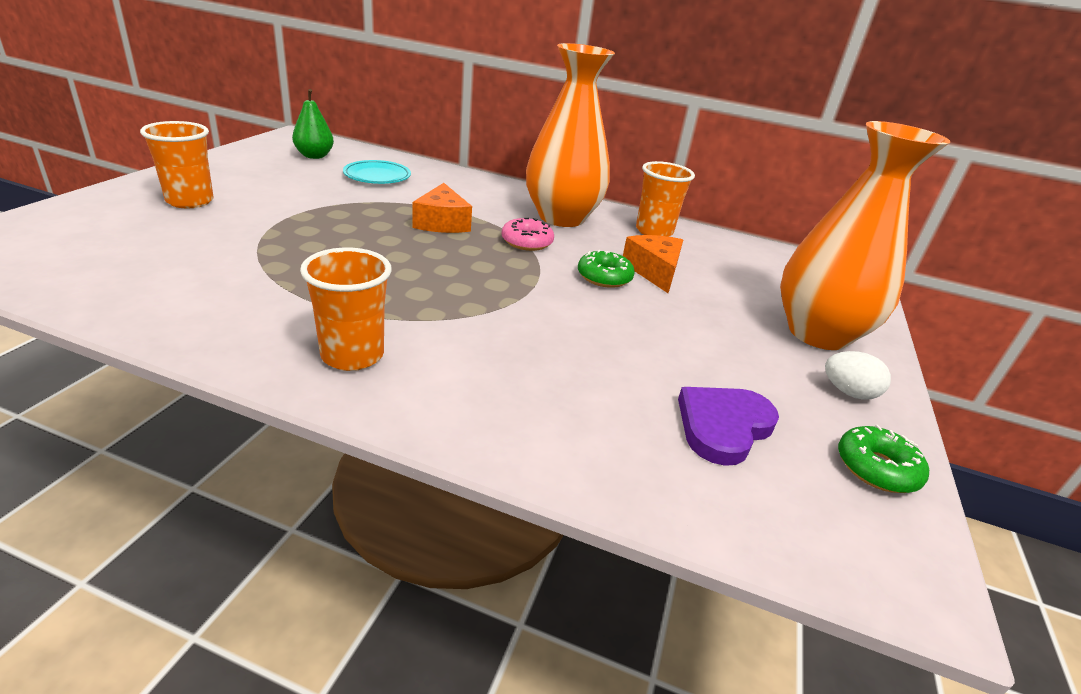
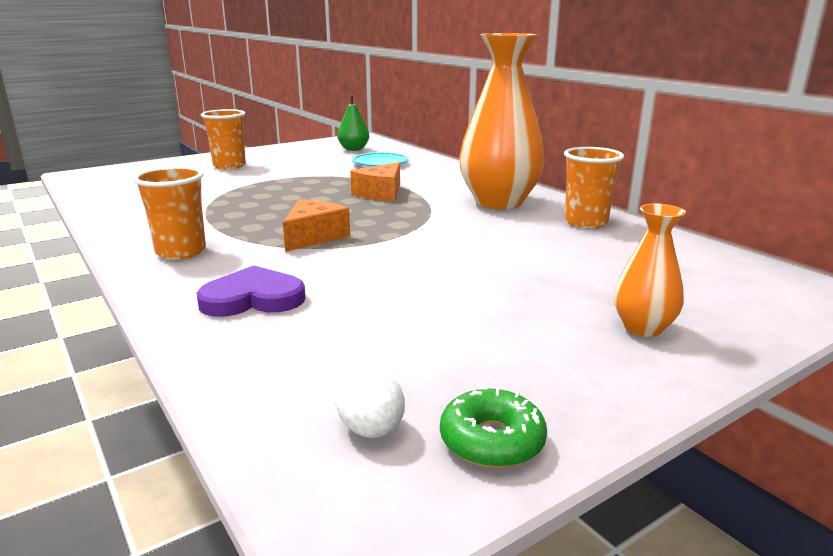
camera: 40 degrees right, 10 degrees down
(527, 242) = (432, 213): pink donut -> none
(604, 277) = (463, 244): green donut -> none
(654, 271) = (526, 249): orange cheese -> orange cheese (314, 236)
(723, 426) = (379, 360): purple heart -> purple heart (253, 298)
(817, 333) = (643, 328): orange vase -> orange vase, size x0.48
(848, 392) = (583, 379): white egg -> white egg (368, 426)

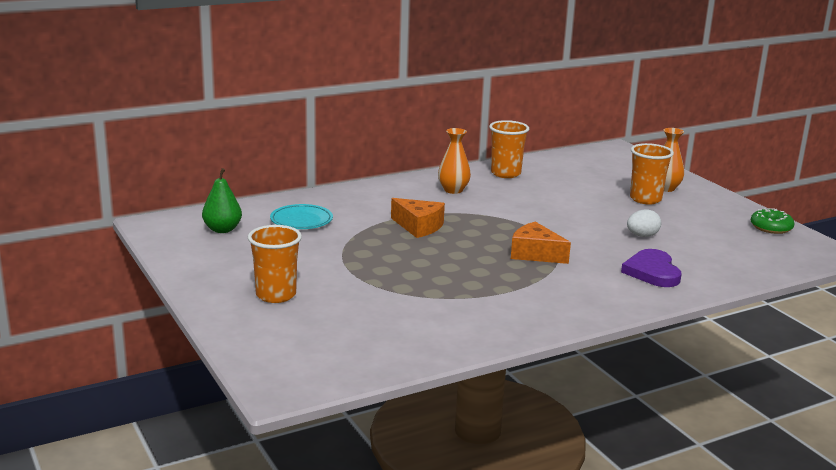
camera: 85 degrees left, 0 degrees up
(181, 252) = (571, 300): orange cup -> orange cup (645, 199)
(368, 426) = (771, 247): white egg -> white egg (642, 236)
(499, 202) = (453, 190): orange vase -> orange vase, size x0.48

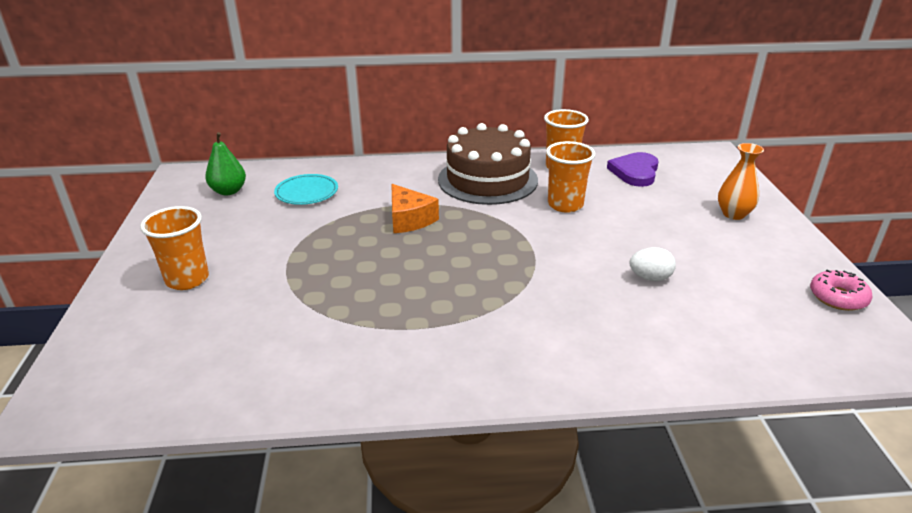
camera: 25 degrees right, 10 degrees up
(453, 190) = (487, 180): orange vase -> brown cake
(535, 254) = (498, 279): orange cheese -> none
(645, 199) = (696, 225): orange cup -> orange cup (565, 205)
(652, 272) = (619, 337): purple heart -> purple heart (635, 172)
(771, 227) = (838, 297): green donut -> pink donut

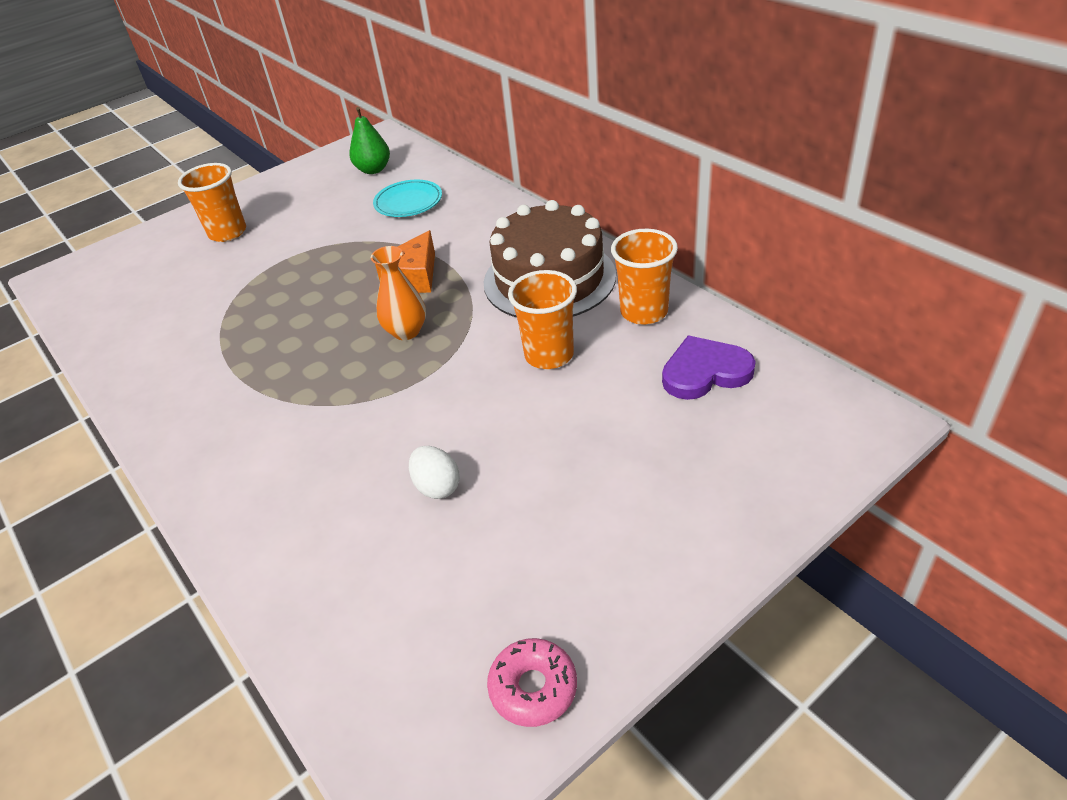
camera: 60 degrees right, 10 degrees up
(733, 214) = (681, 506): orange vase -> orange vase (406, 331)

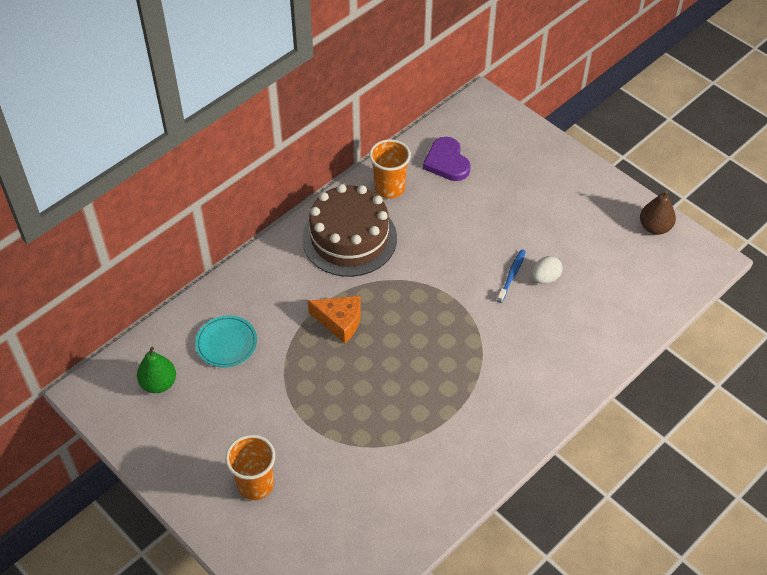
camera: 100 degrees left, 10 degrees up
(406, 331) = (406, 315): orange vase -> none
(452, 443) = (512, 275): none -> blue toothbrush
(533, 688) = (654, 227): pink donut -> brown pear
(549, 355) = (432, 234): orange cup -> none

